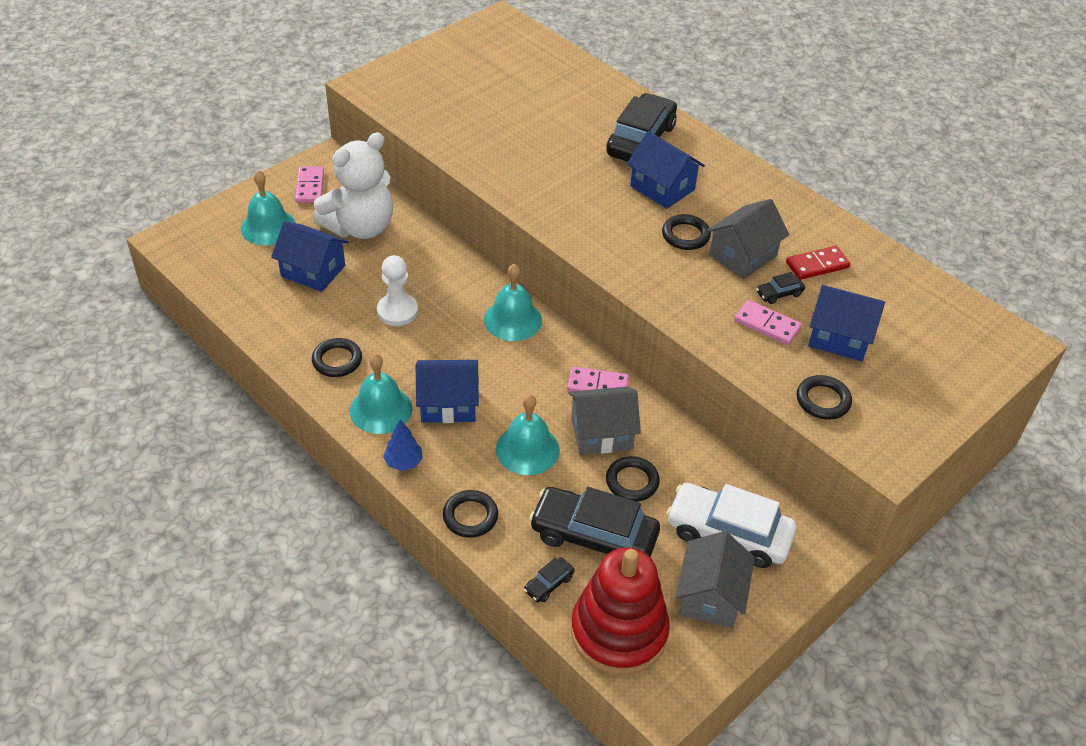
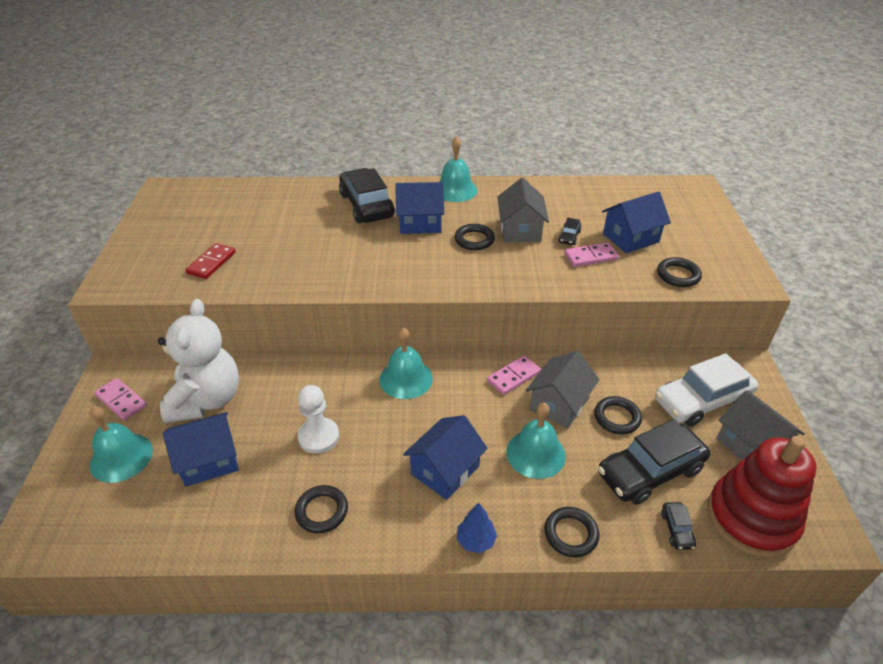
camera: 45 degrees left, 5 degrees down
(381, 409) = (405, 517): turquoise bell -> turquoise bell (455, 190)
(817, 265) = (561, 210): red domino -> red domino (211, 263)

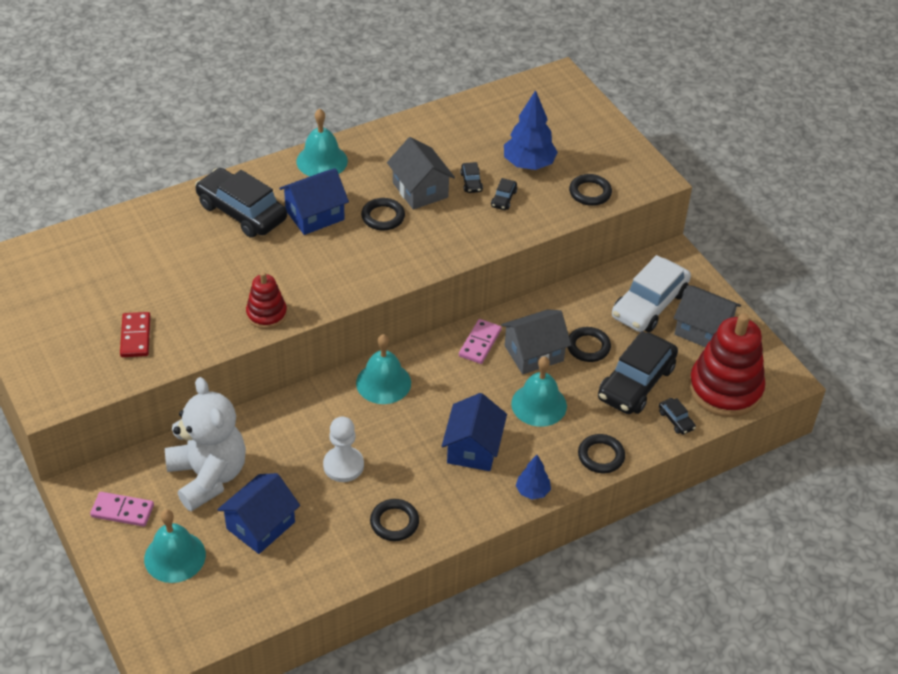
camera: 30 degrees left, 5 degrees up
(322, 280) = (266, 314): none -> red stacking toy
(559, 404) = (534, 353): grey house -> grey house turned 60 degrees clockwise
(590, 257) = (503, 199): pink domino -> black car
(630, 238) = (528, 164): blue house -> blue tree

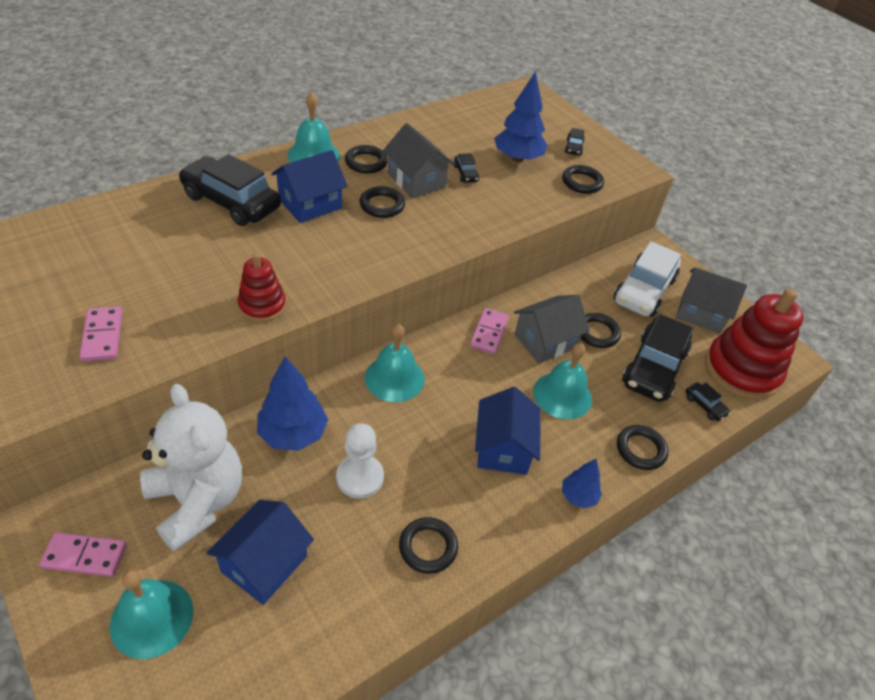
camera: 10 degrees left, 0 degrees up
(135, 336) = (102, 336): red domino -> pink domino
(289, 427) = (293, 434): none -> blue tree
(372, 169) = (366, 162): none -> black ring
(503, 199) = (500, 188): black car -> black car (573, 147)

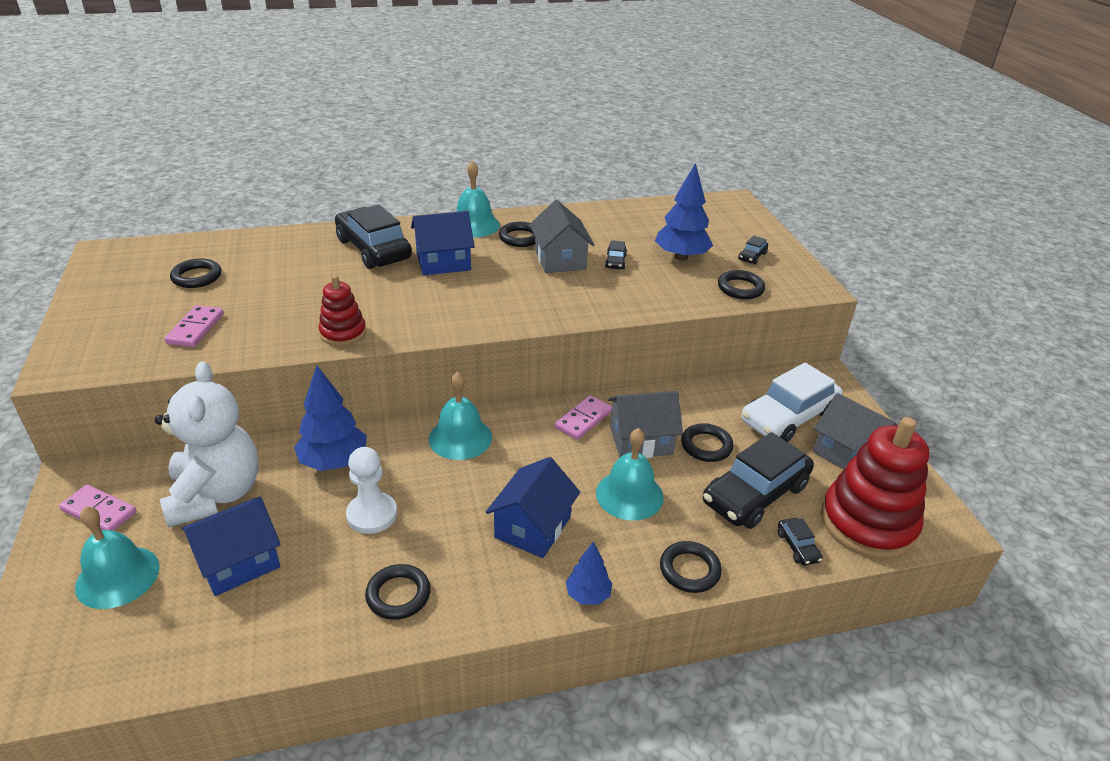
camera: 25 degrees right, 10 degrees down
(382, 205) = (511, 274): black ring -> black ring (197, 277)

